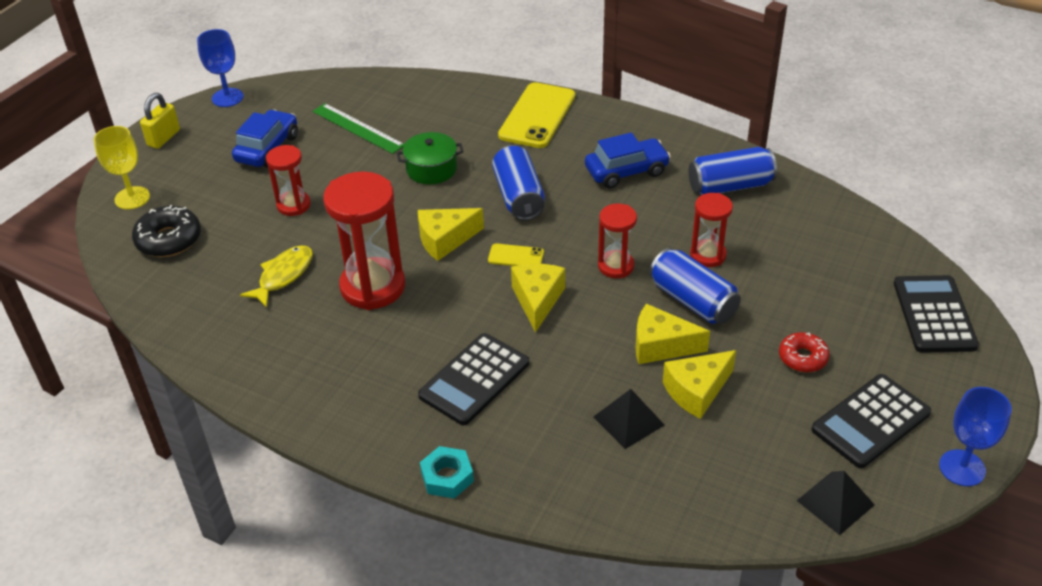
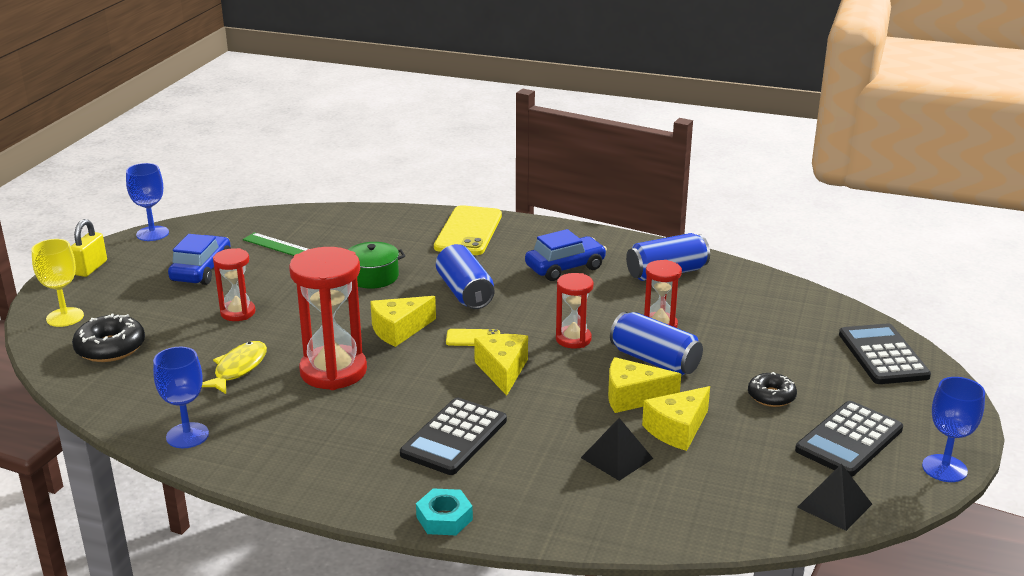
camera: 10 degrees left, 15 degrees down
(224, 353) = (187, 435): none -> blue goblet
(803, 358) = (771, 396): red donut -> black donut

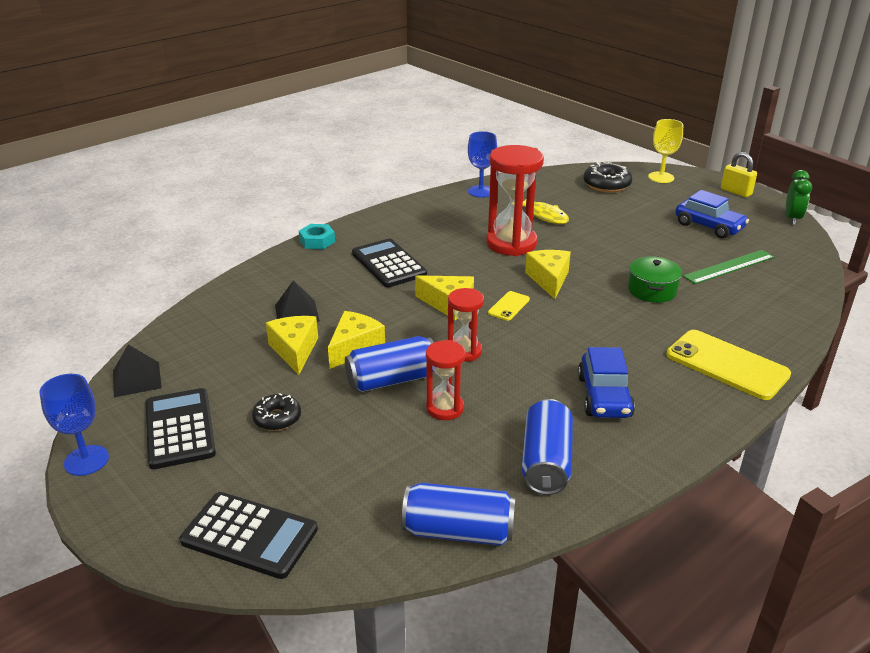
camera: 120 degrees right, 5 degrees up
(152, 233) = (792, 219): blue goblet -> green clock
(238, 313) = (626, 228): red hourglass -> none
(465, 292) = (591, 325): blue can -> blue can (458, 531)

